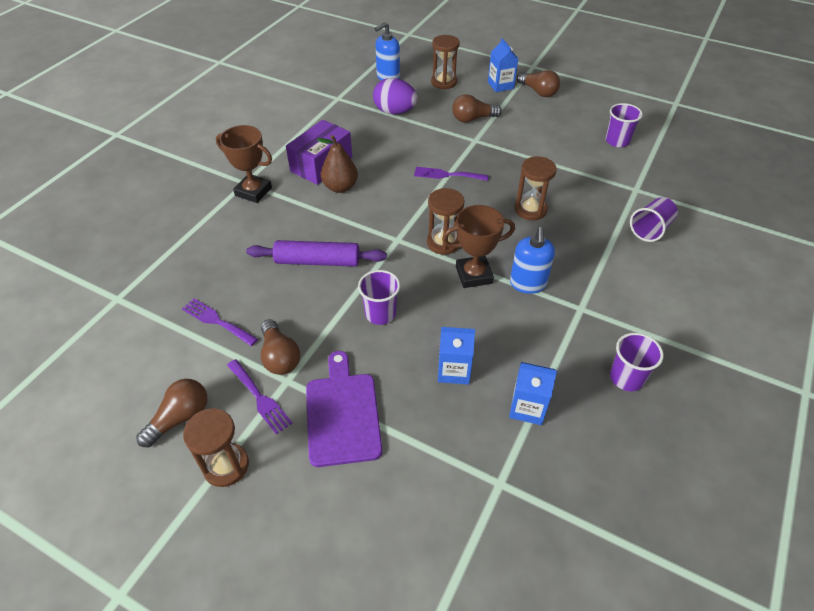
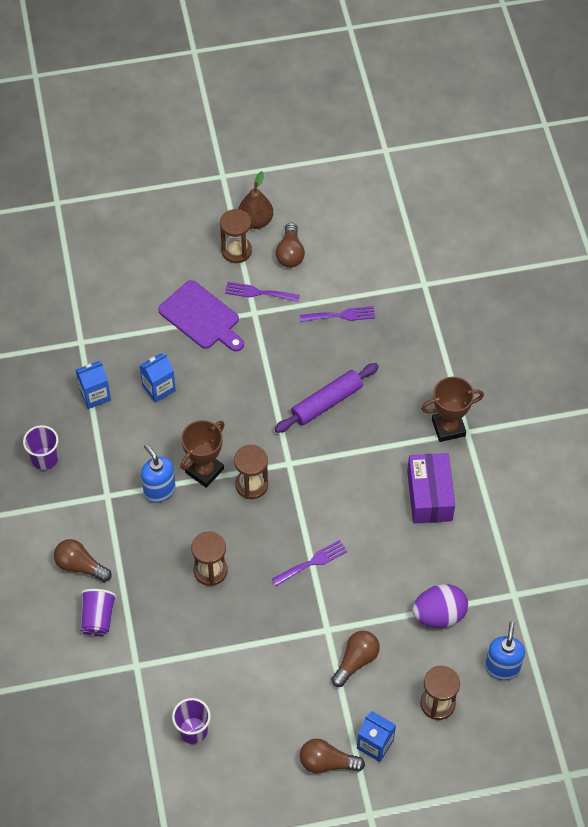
camera: 140 degrees right, 10 degrees up
(280, 357) = (274, 322): brown light bulb -> brown light bulb (80, 566)
(340, 187) = (386, 482): brown pear -> brown pear (256, 221)
(380, 313) = (241, 394): purple cup -> none

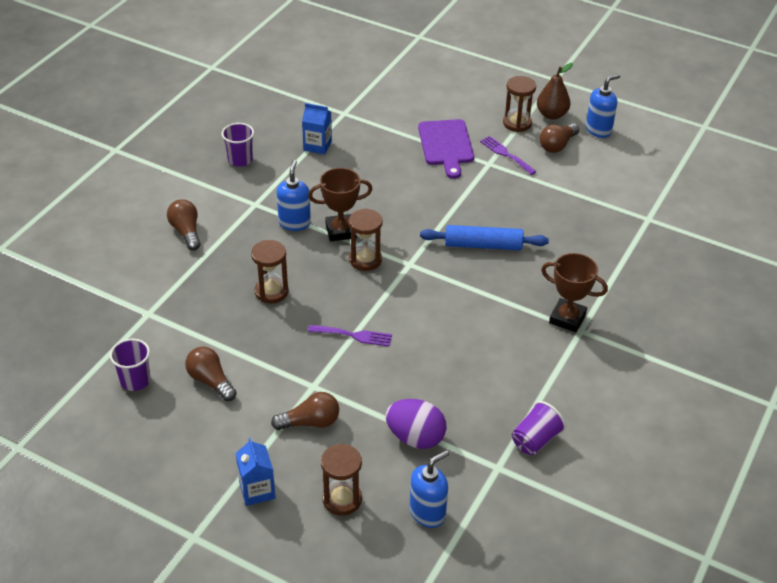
camera: 40 degrees right, 15 degrees down
(98, 618) = (158, 269): purple cup -> purple cup (535, 440)
(159, 388) = (366, 166): blue carton -> none
(308, 212) = (598, 130): none -> blue soap dispenser
(327, 402) = (483, 245): purple rolling pin -> blue rolling pin
(327, 762) = (205, 475): brown light bulb -> brown light bulb (210, 381)
(341, 315) = (556, 201): purple fork -> none
(429, 496) = (500, 353): purple box -> none

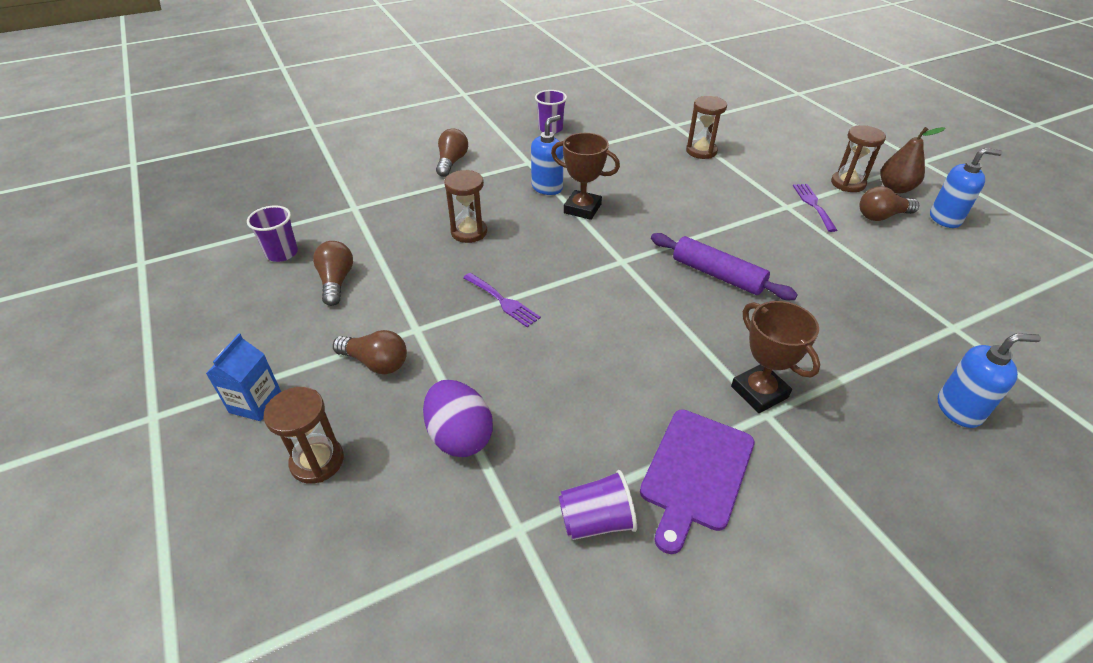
camera: 35 degrees right, 0 degrees up
(317, 146) = (627, 140): blue carton -> none
(365, 260) = (581, 240): brown hourglass -> brown hourglass (701, 151)
(427, 513) = (384, 536): blue soap dispenser -> blue soap dispenser (959, 409)
(446, 145) = (753, 177): purple cutting board -> purple cutting board (695, 472)
(483, 245) = (717, 275): blue rolling pin -> purple rolling pin

